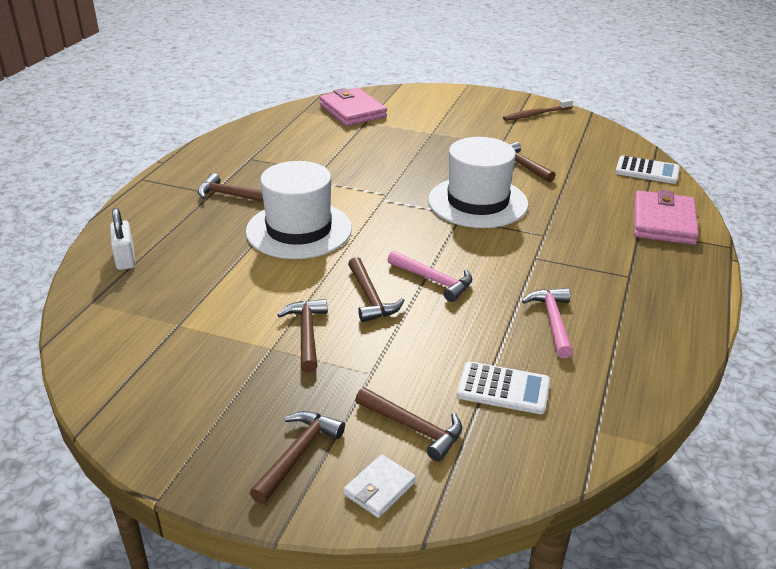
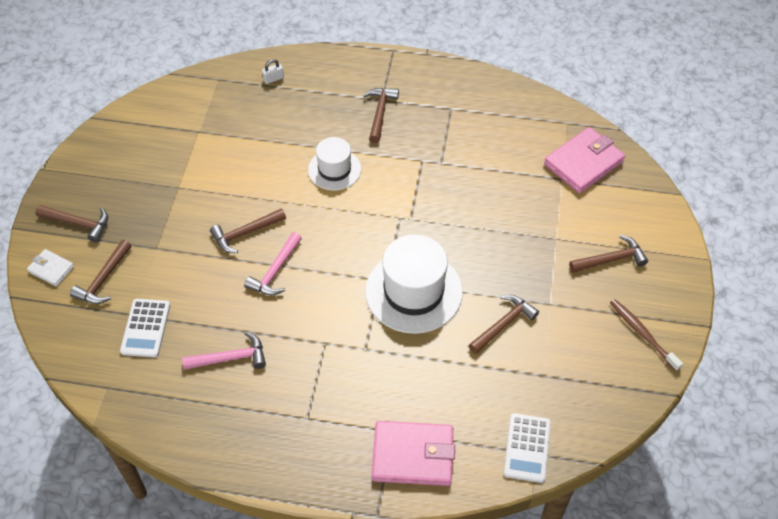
camera: 80 degrees right, 20 degrees up
(125, 258) = (273, 79): white padlock -> white padlock, size x0.62
(299, 230) = (334, 169): white hat -> white hat, size x0.59
(307, 334) = (196, 204): brown hammer -> brown hammer (611, 259)

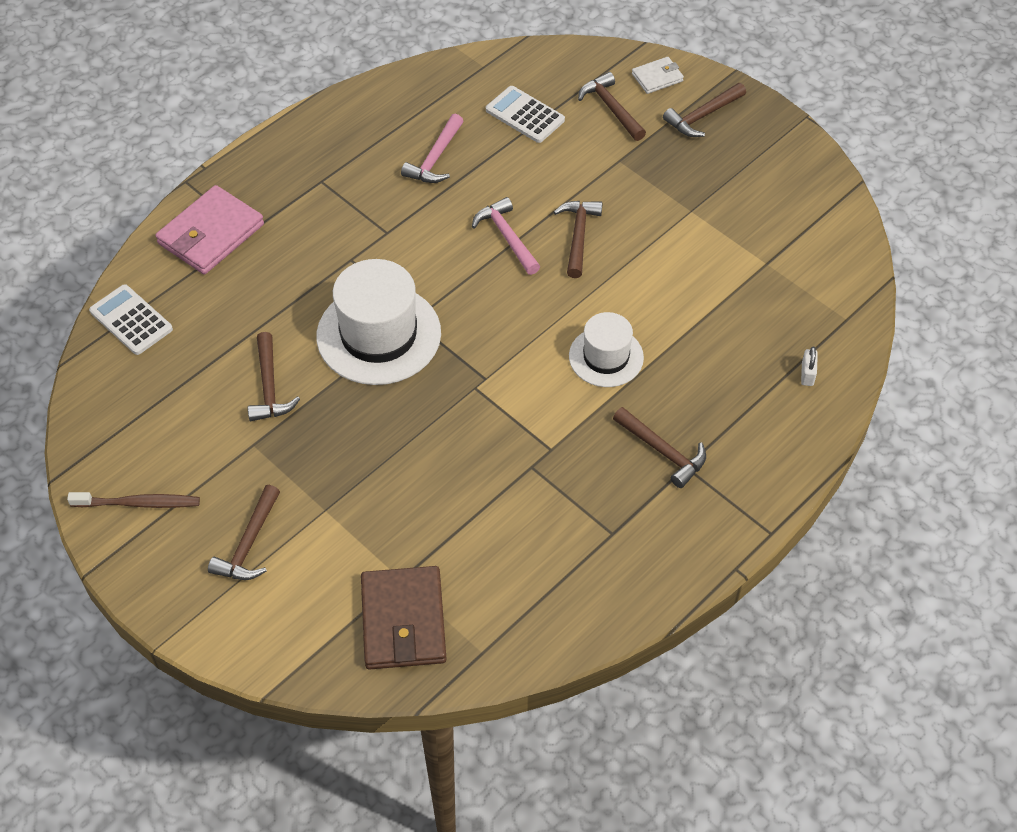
camera: 125 degrees right, 0 degrees up
(583, 163) = (403, 621): pink wallet -> brown wallet

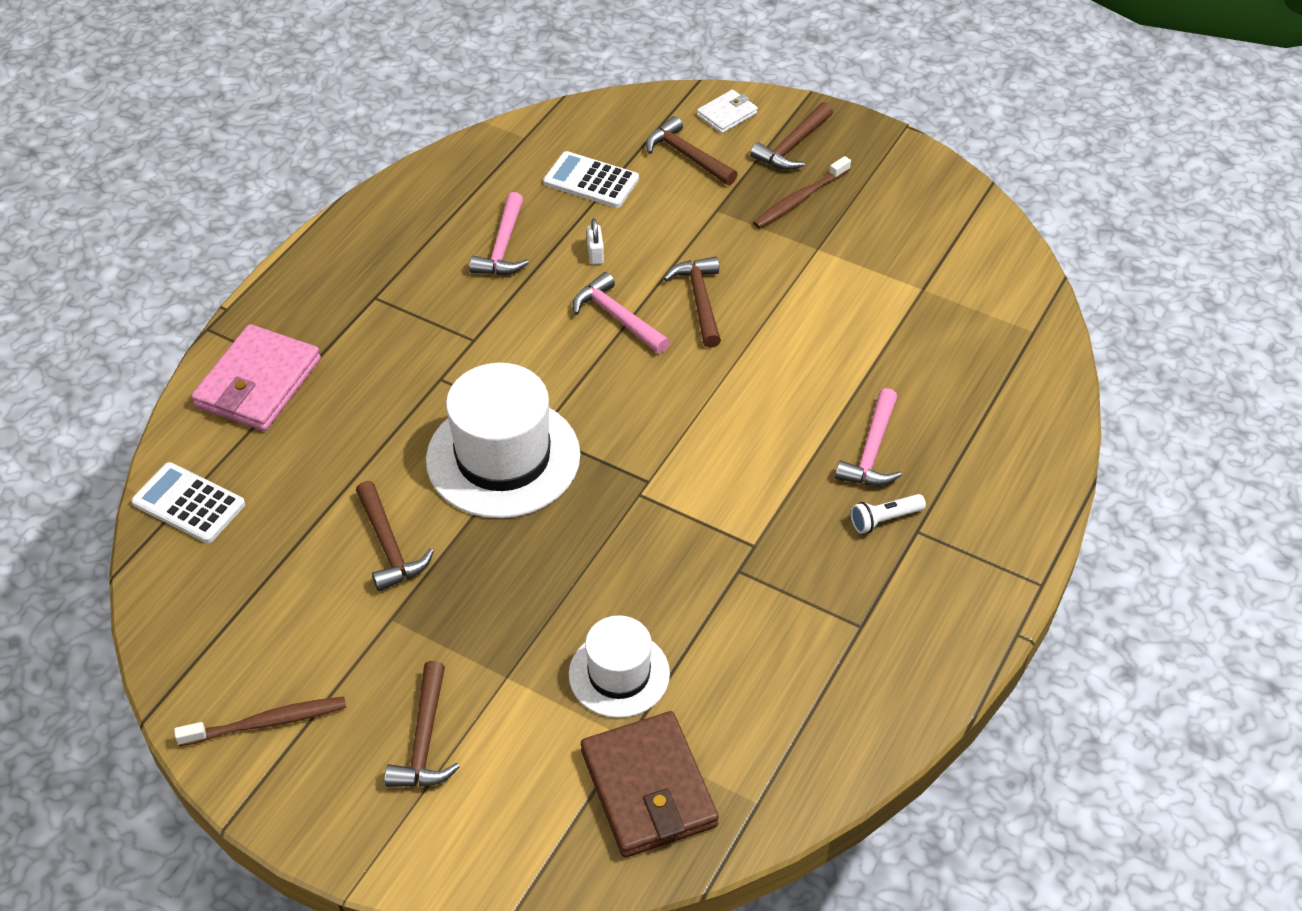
camera: 15 degrees left, 5 degrees down
(606, 357) = (780, 427): white hat -> white hat (619, 674)
(662, 451) = (884, 519): brown hammer -> white flashlight
(673, 392) = (872, 451): none -> pink hammer
(691, 165) = (799, 199): none -> brown toothbrush
(807, 374) = (1013, 399): white padlock -> white padlock (595, 253)

